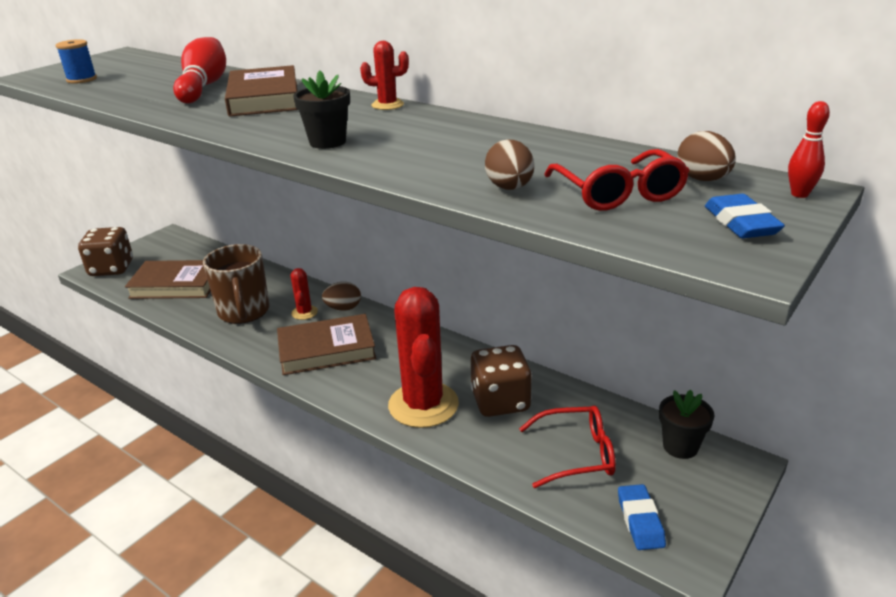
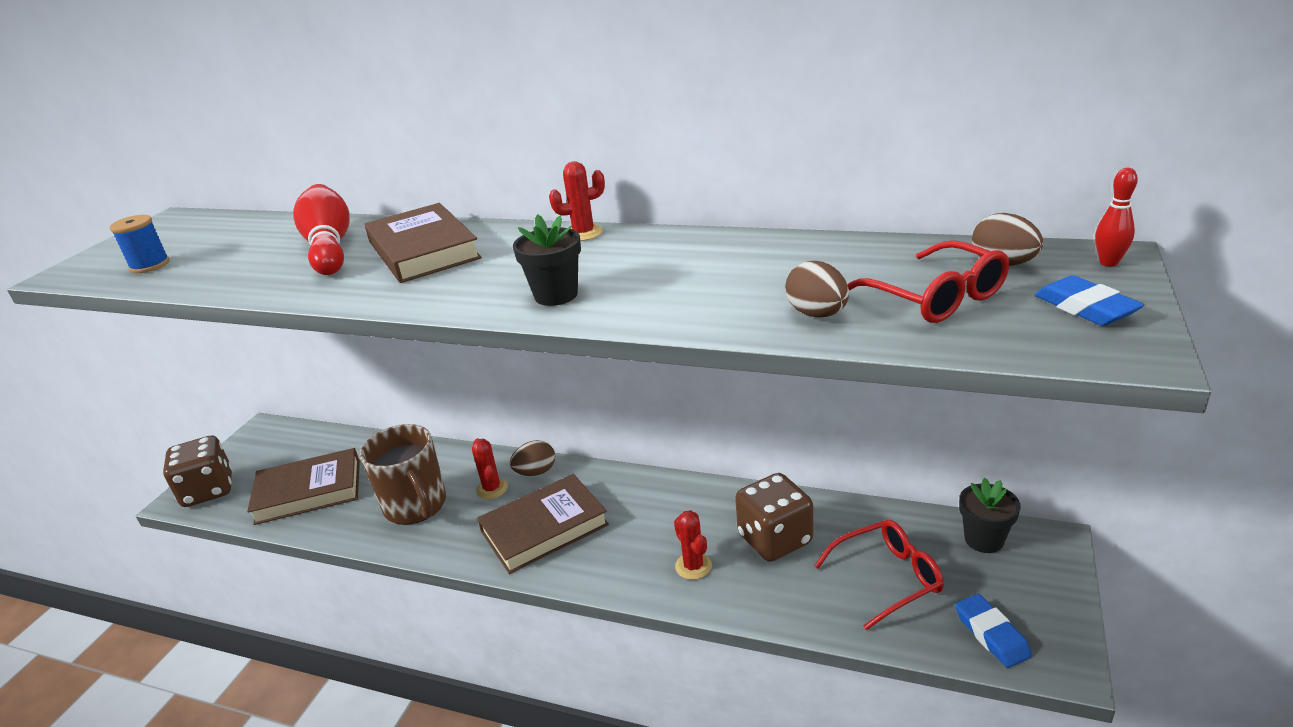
camera: 15 degrees left, 0 degrees up
(423, 405) = (693, 566): red cactus -> red cactus, size x0.45

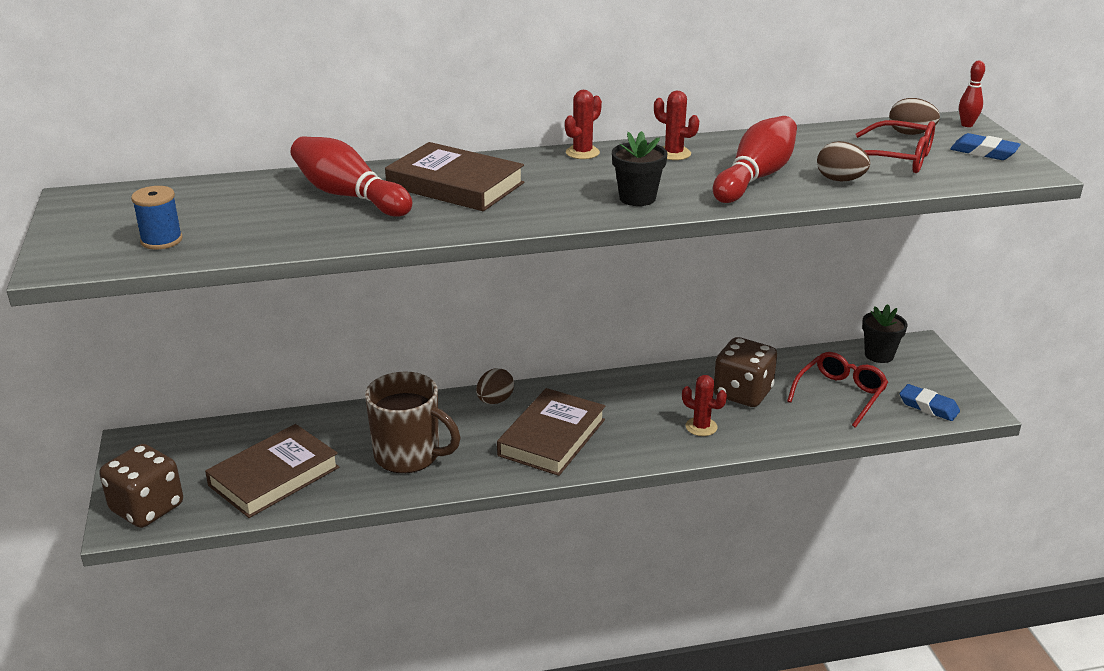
camera: 35 degrees left, 0 degrees up
(492, 489) = (468, 423): red cactus -> red cactus (674, 154)
(717, 292) = (755, 177): none -> red bowling pin

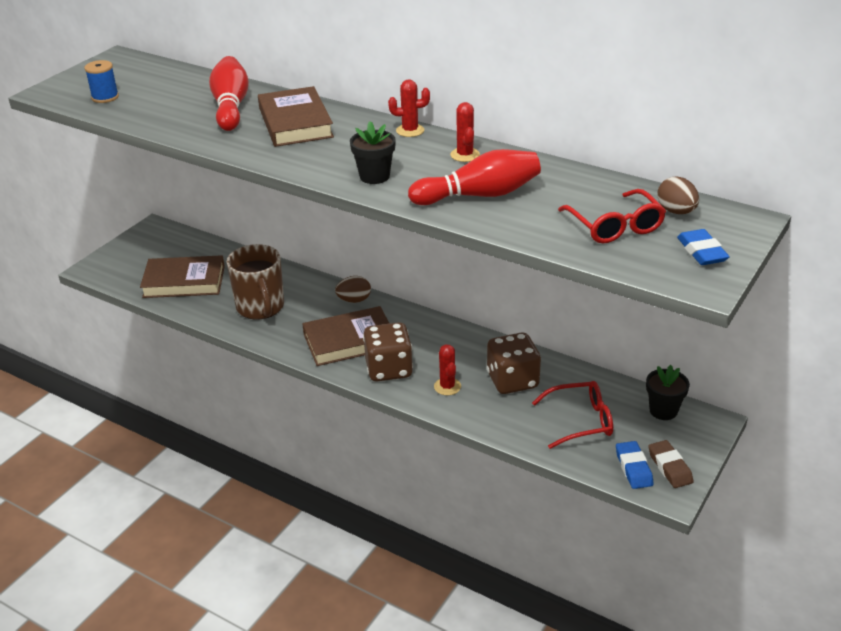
camera: 45 degrees right, 5 degrees up
(147, 508) = (111, 267): brown dice -> brown dice (389, 369)
(840, 180) = (533, 223): brown egg -> none
(947, 392) = (670, 467): none -> brown eraser
(967, 125) = (744, 224): red bowling pin -> none

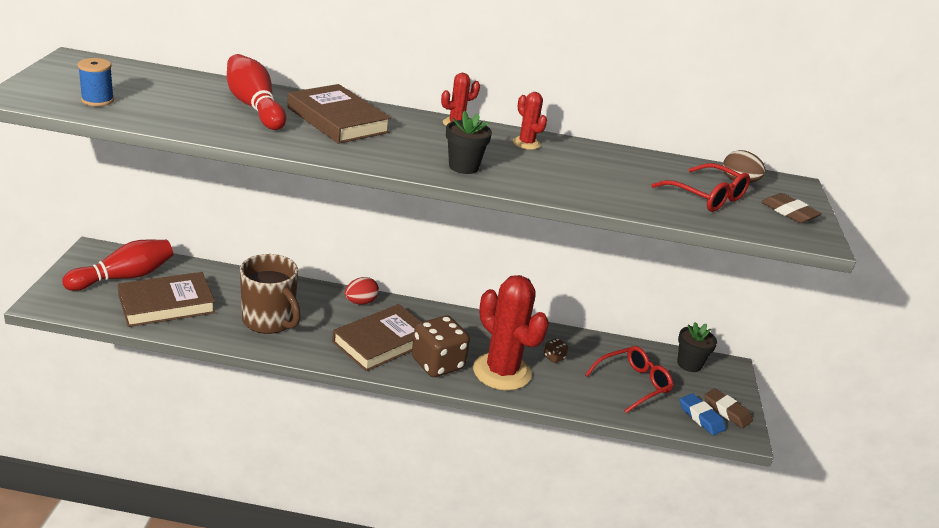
camera: 30 degrees left, 5 degrees down
(354, 300) = (360, 302): brown egg -> red egg
(447, 386) = (502, 372): red cactus -> red cactus, size x2.22
(479, 195) = (573, 178): red bowling pin -> red bowling pin (124, 277)
(512, 381) = (554, 357): brown dice -> brown dice, size x0.42
(701, 252) = (789, 212): blue eraser -> brown eraser

